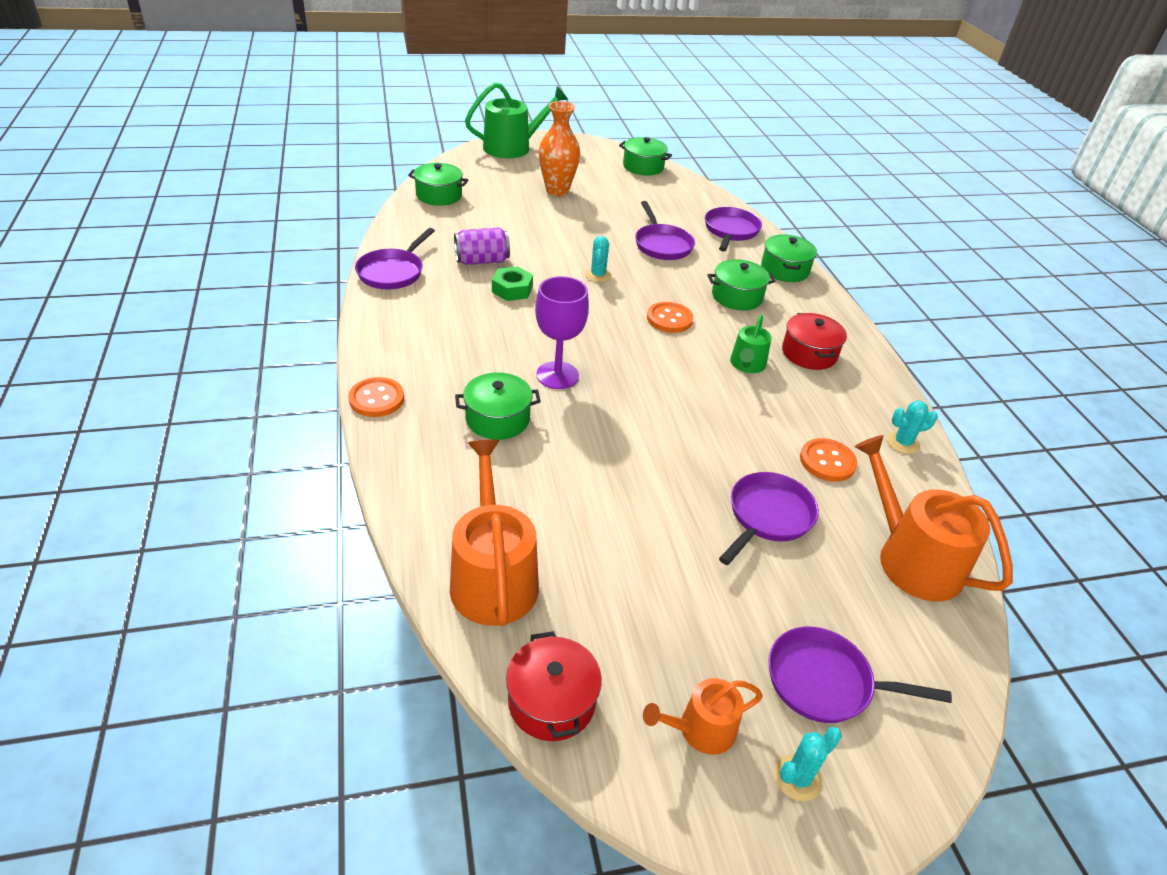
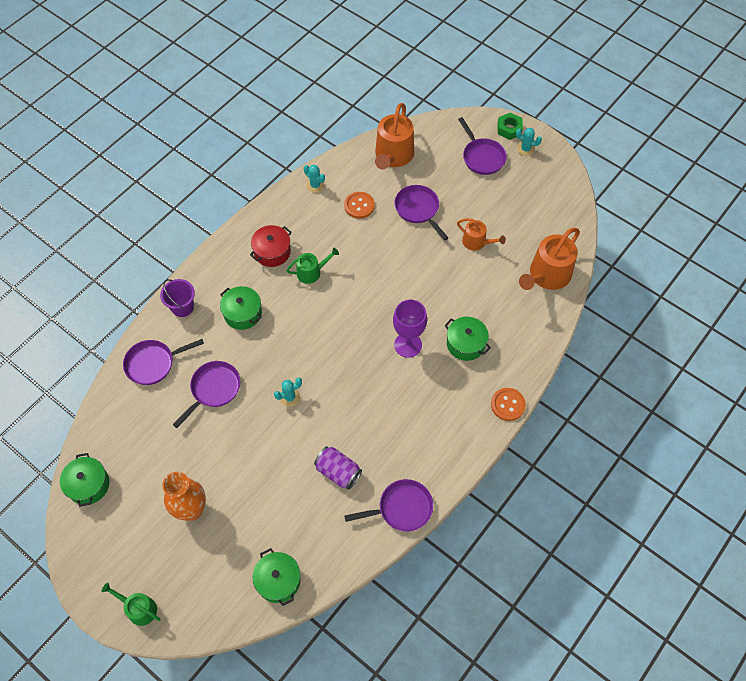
camera: 125 degrees left, 20 degrees up
(512, 147) = (139, 608): green watering can -> green watering can, size x0.56
(512, 289) = (352, 428): green nut -> green nut (509, 129)
(551, 701) = (571, 223): red pot -> none
(669, 319) = (302, 331): orange button -> none
(700, 729) = (536, 179): orange watering can -> orange watering can (477, 242)
(768, 516) = (418, 209): purple pan -> purple pan turned 60 degrees clockwise
(784, 270) = (182, 307): green pot -> purple bucket

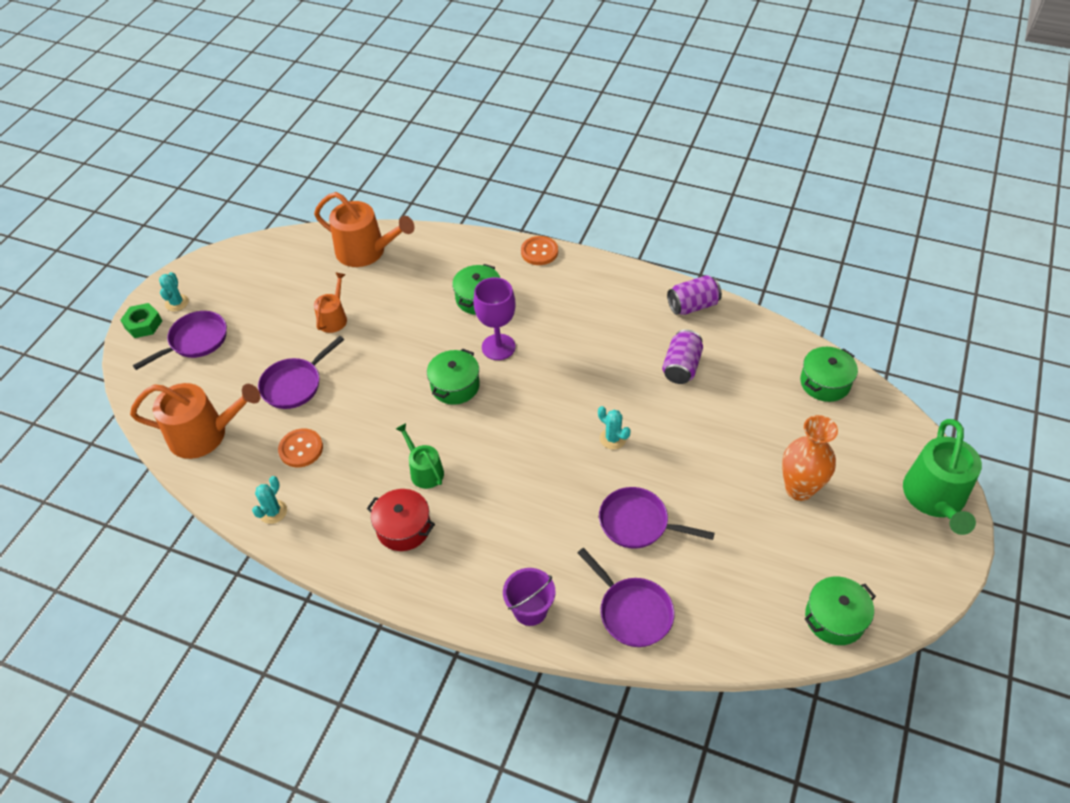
camera: 105 degrees left, 10 degrees down
(139, 608) = (935, 498): green watering can -> green watering can, size x1.78
(243, 313) = (514, 529): green pot -> green pot (455, 386)
(402, 508) = (692, 305): purple pan -> purple can

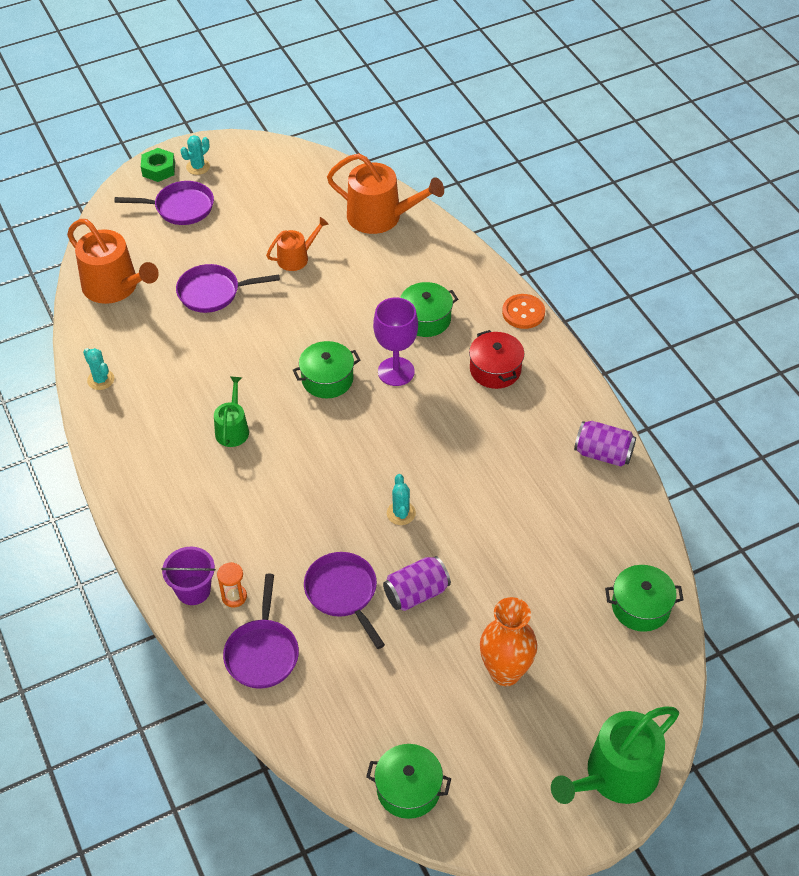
camera: 40 degrees right, 0 degrees up
(273, 512) = (101, 380): turquoise cactus -> turquoise cactus turned 75 degrees clockwise
(301, 449) = (166, 346): orange button -> none
(366, 251) = (381, 217): orange watering can -> orange watering can turned 45 degrees counterclockwise
(403, 528) = (173, 460): red pot -> red pot (495, 369)
(565, 589) = (234, 596): none -> orange hourglass
(681, 367) = (528, 498): purple can -> purple can (416, 593)

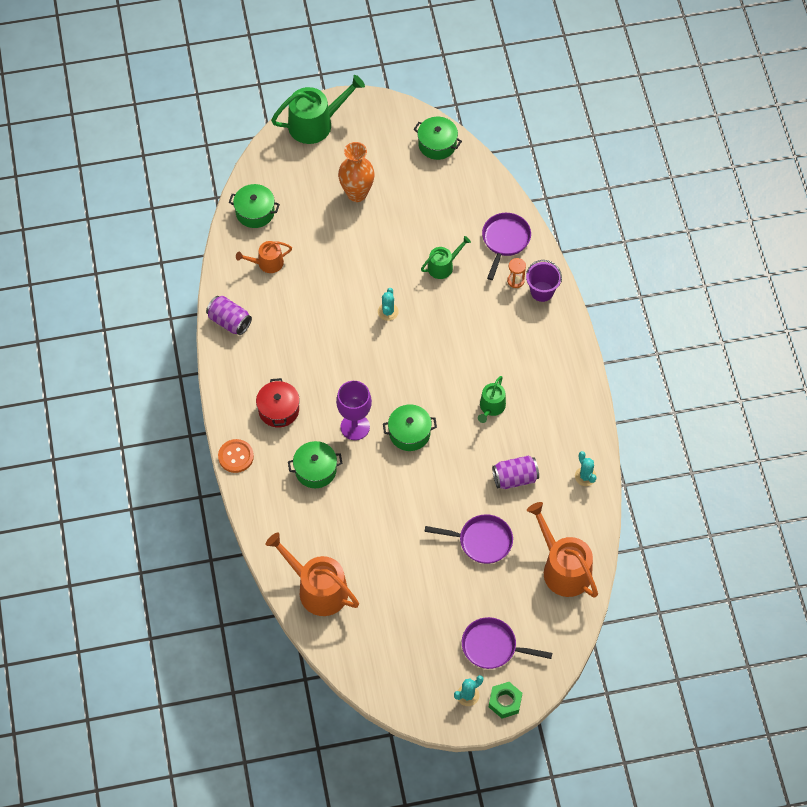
camera: 165 degrees left, 10 degrees up
(296, 258) = (403, 561): orange watering can -> orange watering can (267, 263)
(343, 593) = (443, 266): purple pan -> green watering can
(416, 593) = (395, 254): purple can -> purple can (515, 478)

